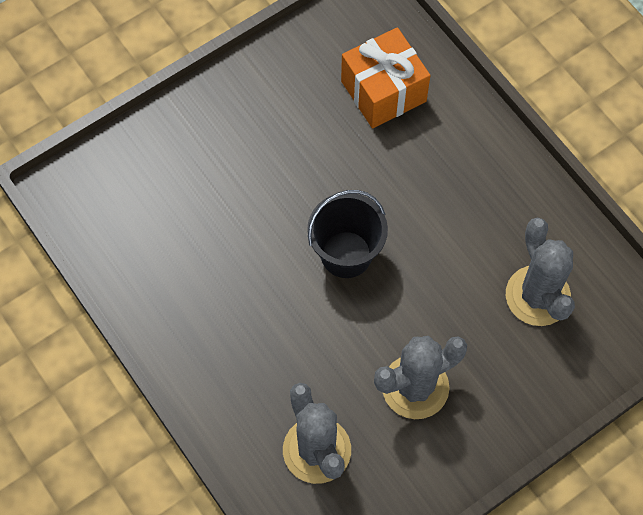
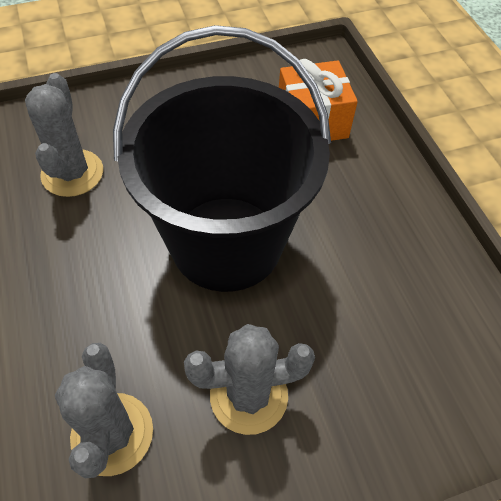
camera: 15 degrees right, 10 degrees down
(346, 254) = (226, 243): black bucket -> black bucket, size x2.12
(537, 296) = (413, 337): grey cactus -> grey cactus (72, 173)

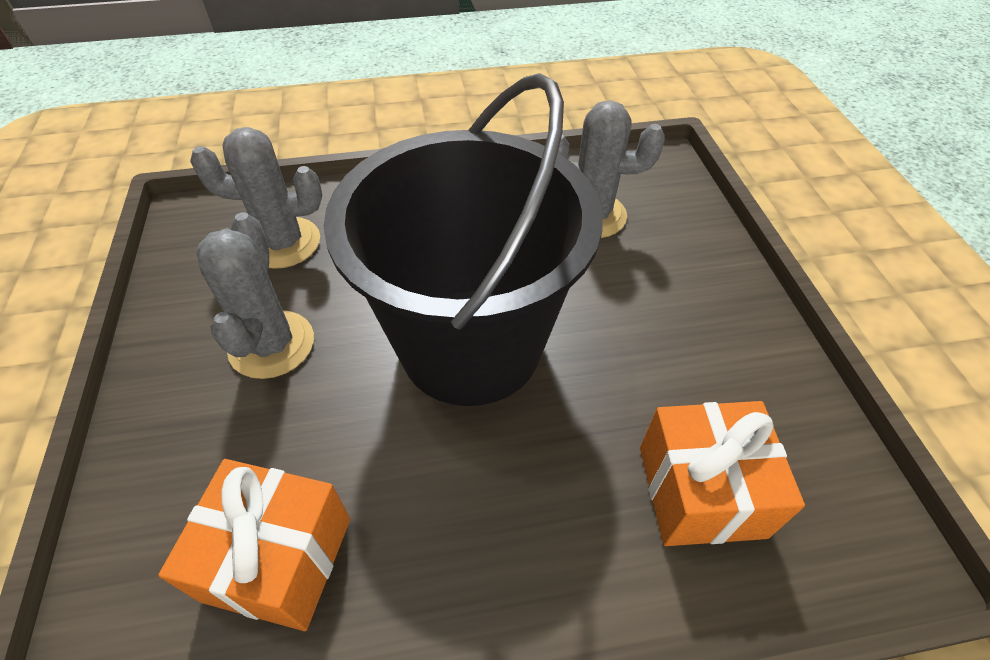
camera: 100 degrees right, 5 degrees down
(419, 327) = (278, 558): none -> orange gift

